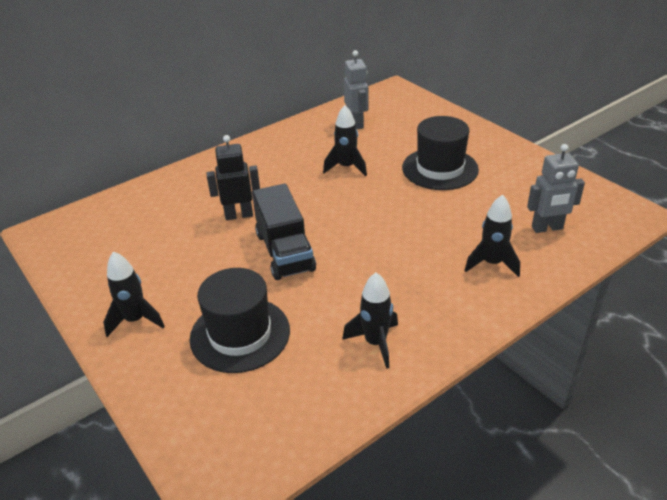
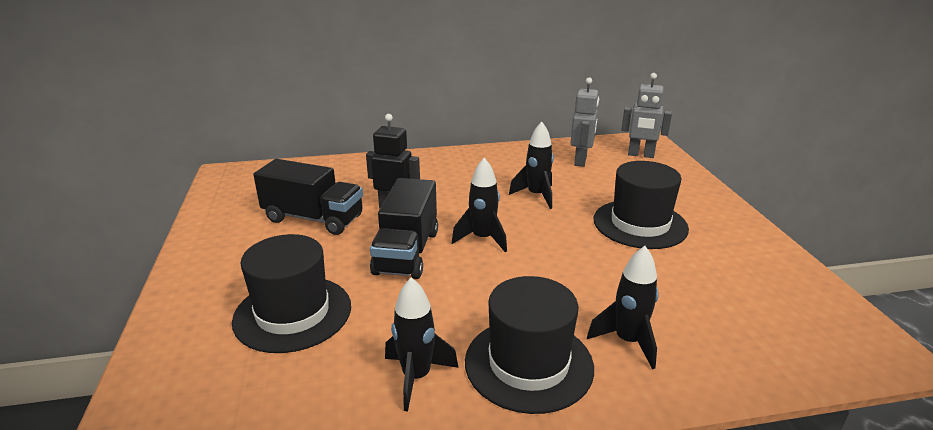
camera: 25 degrees right, 10 degrees down
(136, 320) = (220, 266): black rocket -> black rocket (482, 239)
(176, 249) = (313, 218): none -> black truck
(441, 304) = (528, 364): none -> black hat
(547, 228) = (733, 326): grey robot -> grey robot (640, 155)

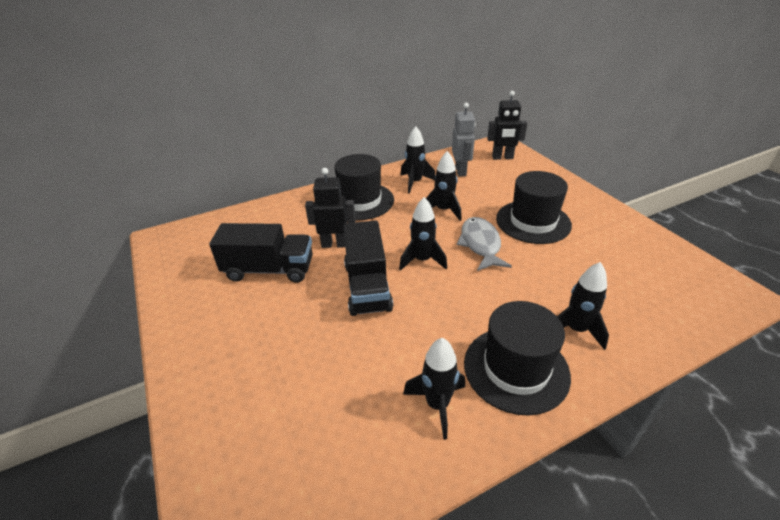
camera: 15 degrees left, 10 degrees up
(293, 313) = (301, 370): black hat -> black hat (360, 201)
(519, 164) = (415, 182): none -> black rocket
(561, 235) = (480, 244): none -> grey fish
(640, 155) = (502, 158): grey robot -> black robot

